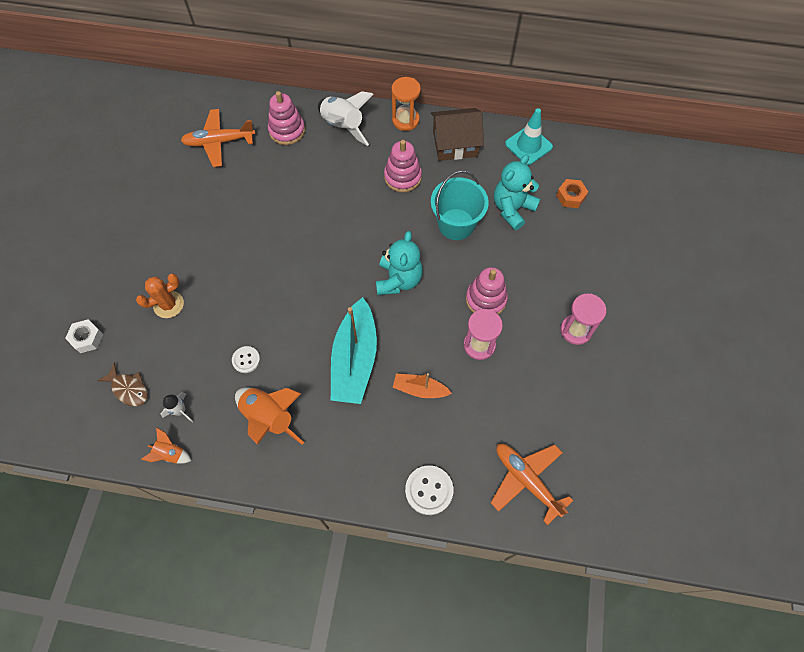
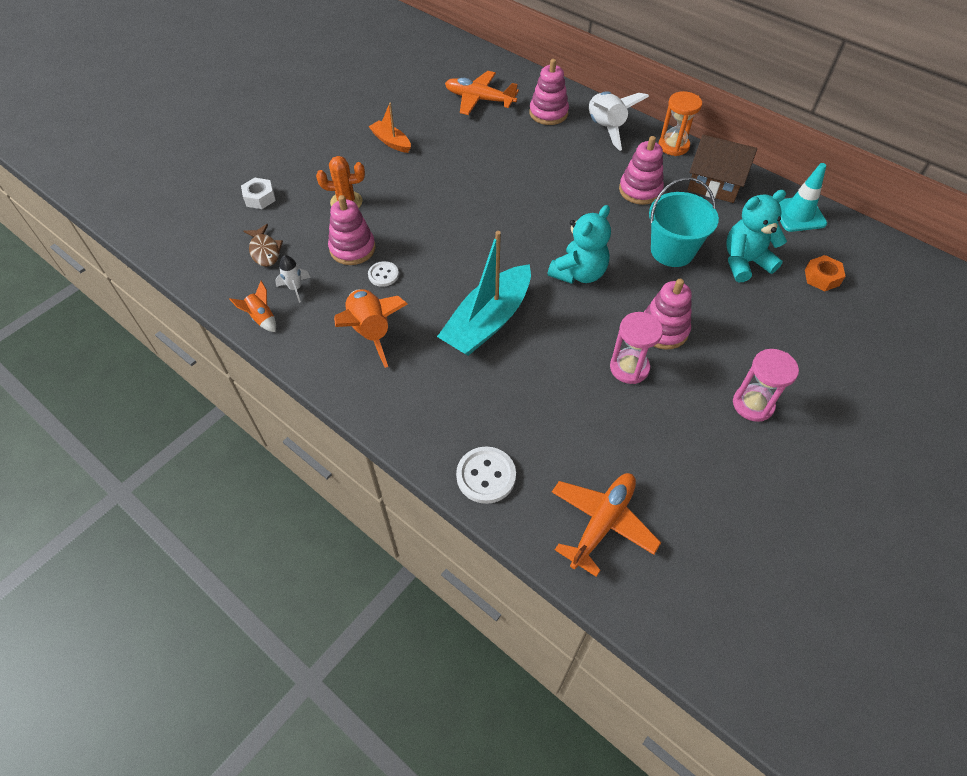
camera: 30 degrees right, 10 degrees down
(204, 348) = (352, 249): none -> pink stacking toy
(420, 389) = (538, 378): orange boat -> orange boat (391, 142)
(526, 480) = (602, 523): orange plane -> orange plane turned 45 degrees clockwise

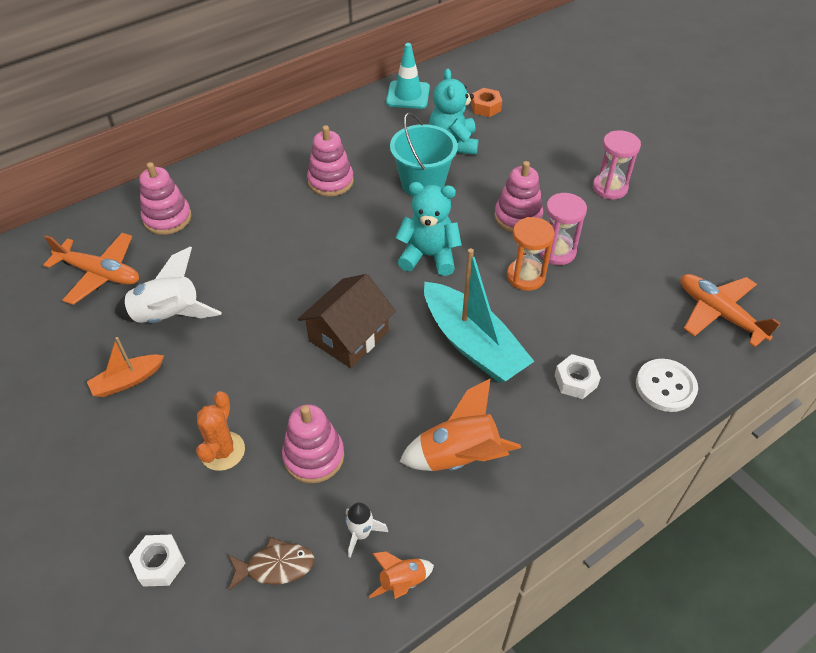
camera: 75 degrees left, 5 degrees down
(383, 275) = (371, 429): white button -> none
(470, 401) = (575, 381): none -> white nut
(479, 99) = (100, 274): orange plane -> orange plane turned 105 degrees counterclockwise
(579, 273) = (429, 256): turquoise teddy bear -> turquoise teddy bear turned 45 degrees counterclockwise
(605, 128) = (222, 180): white rocket -> white rocket (168, 316)
(673, 146) = (278, 140): orange hourglass -> orange hourglass (525, 276)
(715, 183) = (345, 130): brown house -> brown house (349, 336)

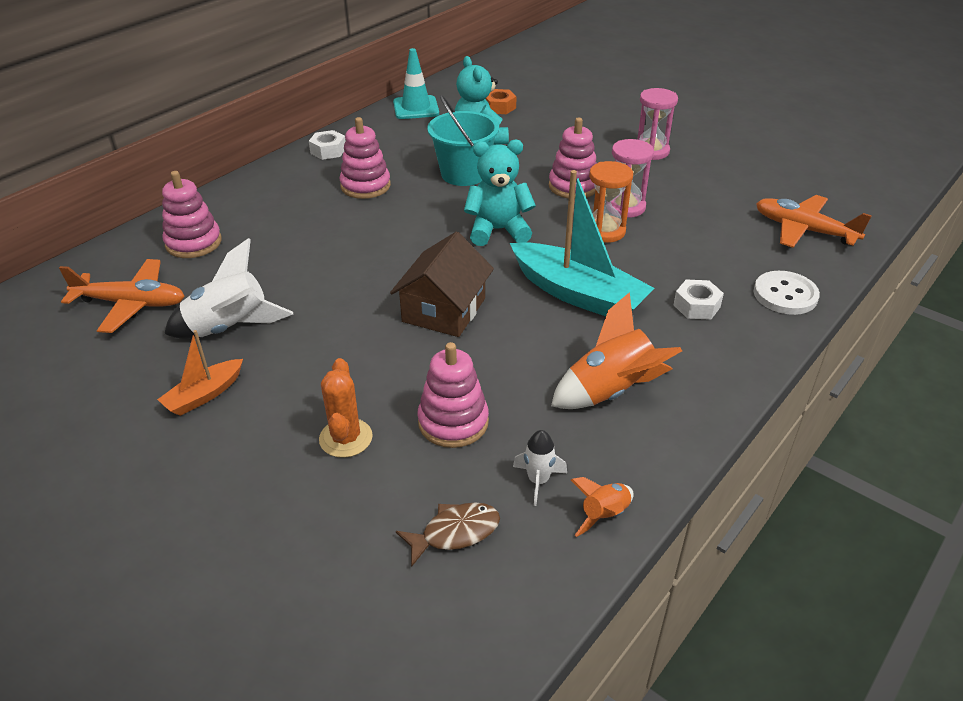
camera: 15 degrees left, 10 degrees down
(159, 564) = (314, 561): white nut -> white nut (328, 151)

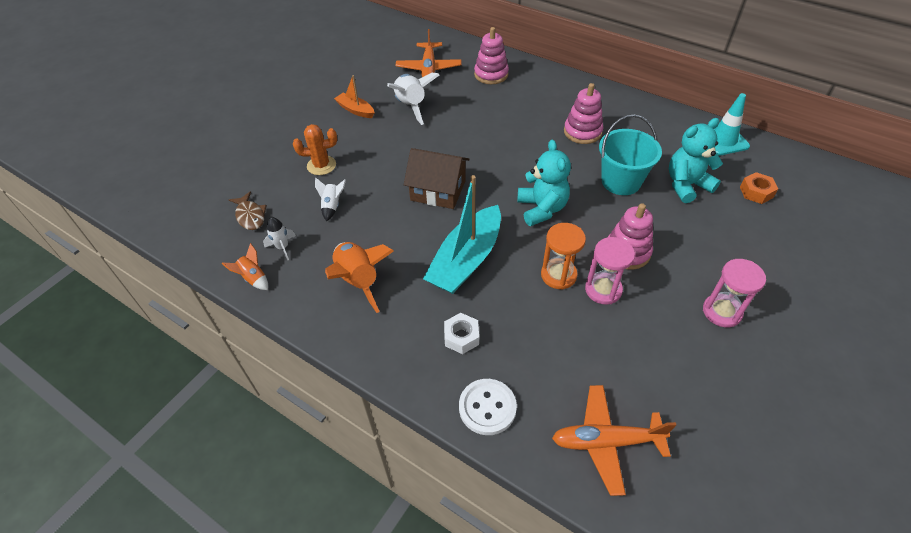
camera: 85 degrees right, 10 degrees up
(328, 151) = (626, 106): white nut -> none
(453, 422) = (332, 206): pink stacking toy -> white rocket
(803, 230) = (606, 441): orange plane -> orange plane turned 120 degrees counterclockwise

